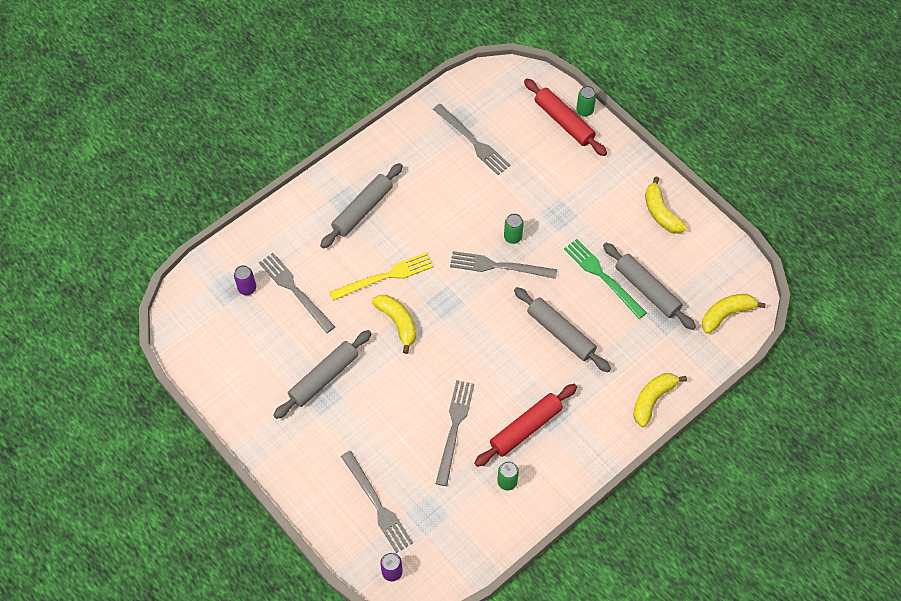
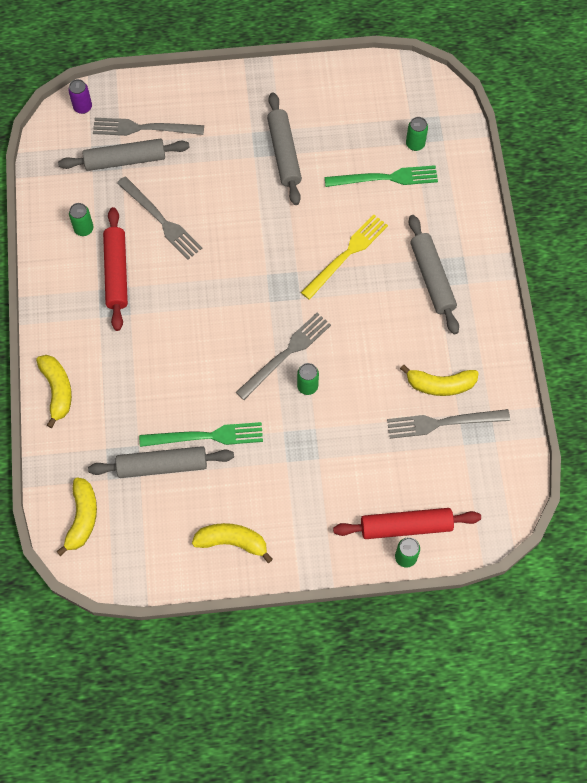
camera: 125 degrees right, 5 degrees up
(247, 288) = (415, 144): purple can -> green can
(295, 290) = (385, 178): grey fork -> green fork
(385, 277) = (346, 254): yellow fork -> yellow fork turned 150 degrees counterclockwise
(398, 323) = (292, 237): yellow banana -> yellow banana (440, 385)
(560, 333) = (179, 360): grey rolling pin -> grey rolling pin (125, 160)

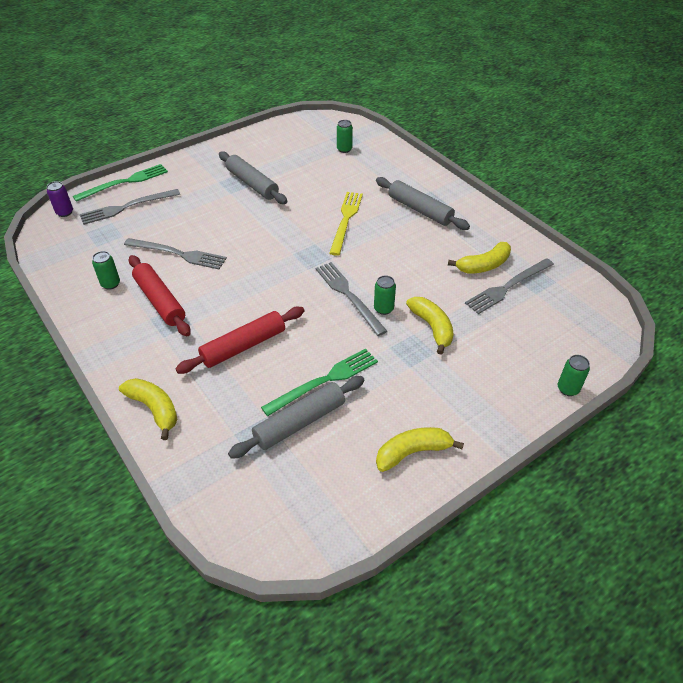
camera: 30 degrees left, 20 degrees down
(82, 518) = (248, 507): yellow banana -> yellow banana (432, 327)
(125, 160) = (122, 230): grey rolling pin -> none
(286, 354) = (348, 295): grey fork -> grey fork turned 45 degrees counterclockwise
(385, 178) = (338, 172): green fork -> green fork (125, 182)
(406, 526) = (546, 367): red rolling pin -> red rolling pin (243, 346)

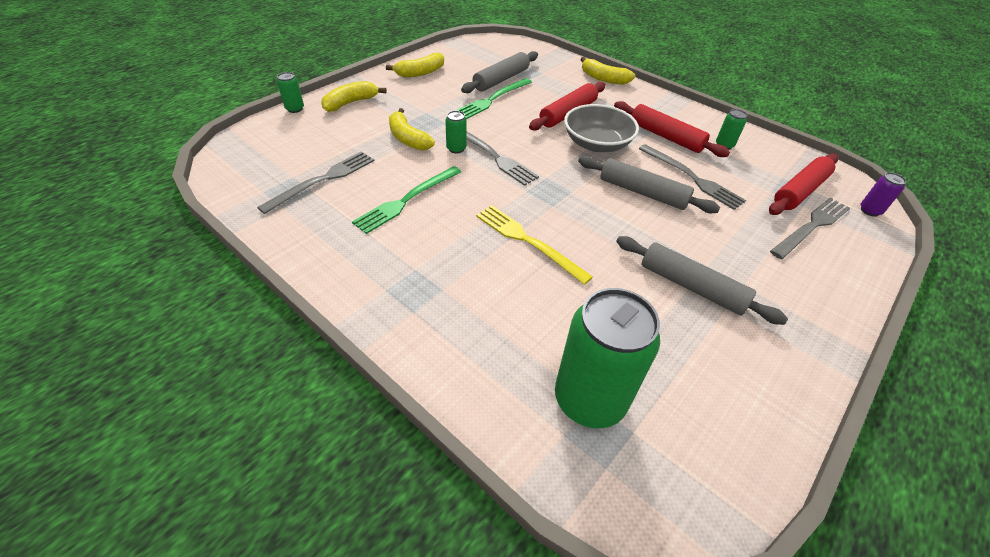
camera: 165 degrees right, 0 degrees up
(99, 233) = (800, 191): none -> red rolling pin
(125, 182) = (863, 265): green fork -> green fork (407, 200)
(178, 254) = (692, 178): grey fork -> grey fork turned 135 degrees counterclockwise
(239, 299) = (596, 144): none -> grey bowl
(344, 149) = (589, 400): green can -> green can, size x2.33
(346, 220) = (528, 241): yellow fork -> yellow fork turned 135 degrees clockwise
(420, 210) = (427, 271): grey rolling pin -> grey rolling pin (642, 192)
(483, 265) = (346, 200): yellow banana -> yellow banana (350, 103)

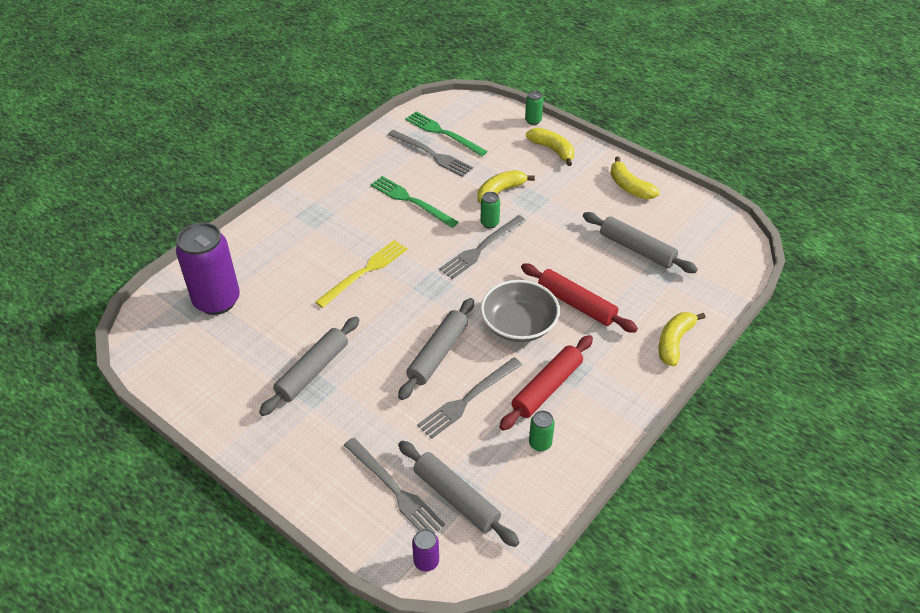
camera: 90 degrees right, 0 degrees up
(492, 99) = (589, 244): green fork -> green fork (443, 133)
(589, 400) = (217, 301): green can -> purple can
(800, 191) = (456, 498): red rolling pin -> grey rolling pin

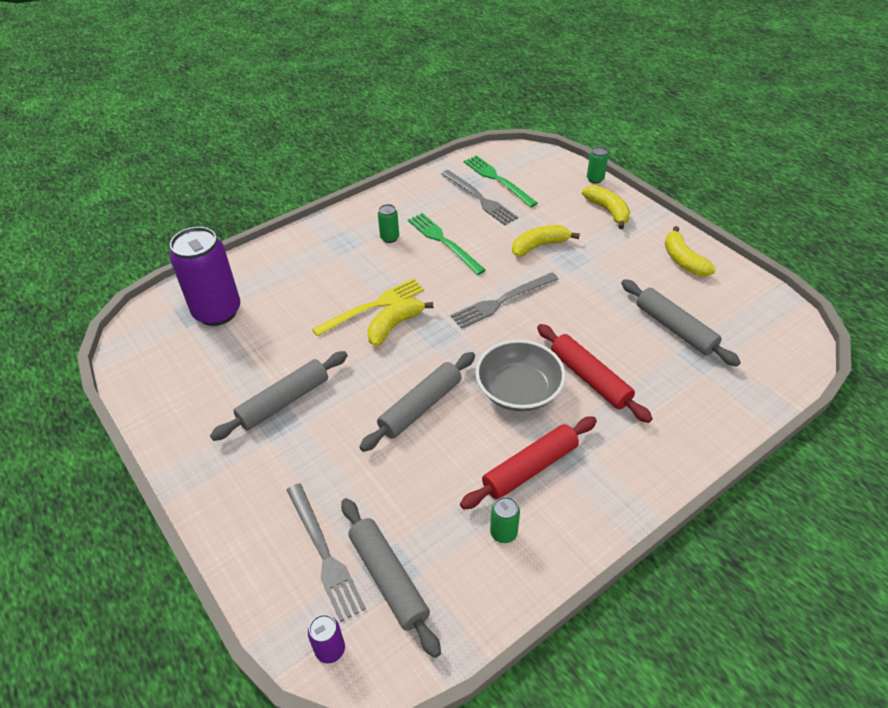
camera: 15 degrees right, 0 degrees up
(468, 399) = (437, 464): grey fork -> none
(489, 223) = (519, 276): green can -> green can (389, 238)
(674, 342) = (694, 442): yellow banana -> yellow banana (394, 326)

